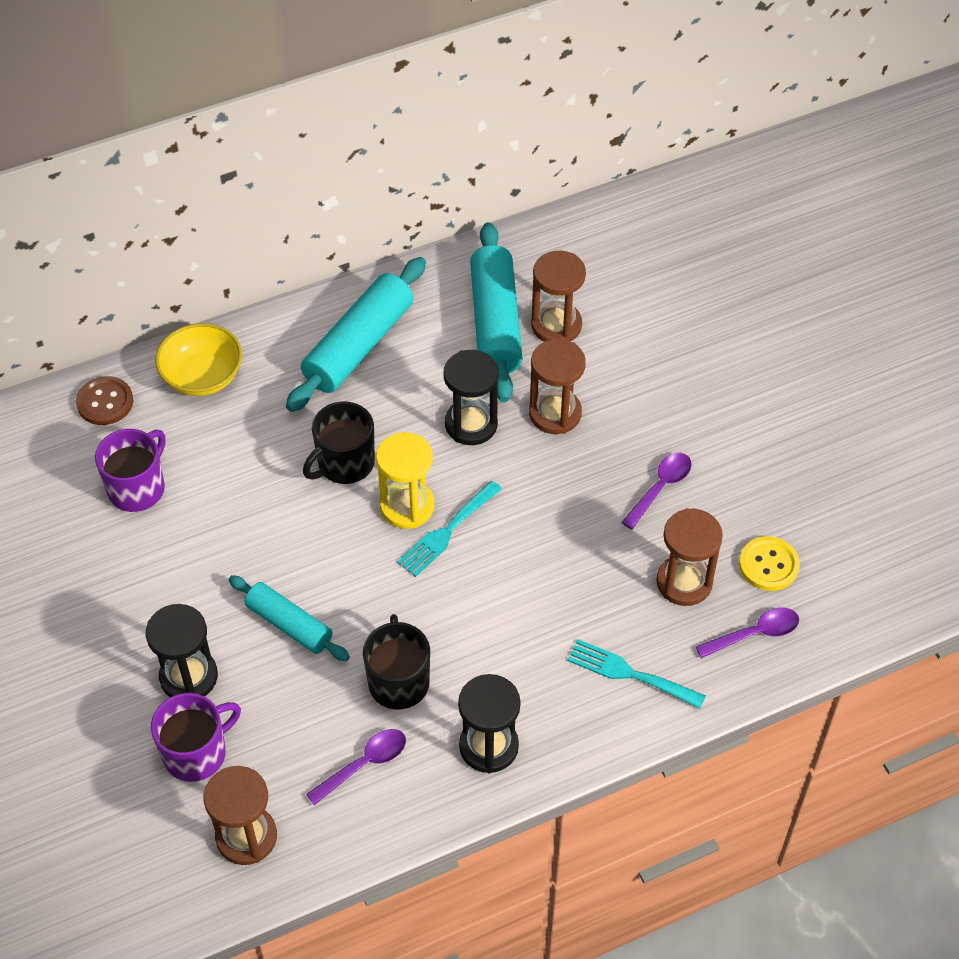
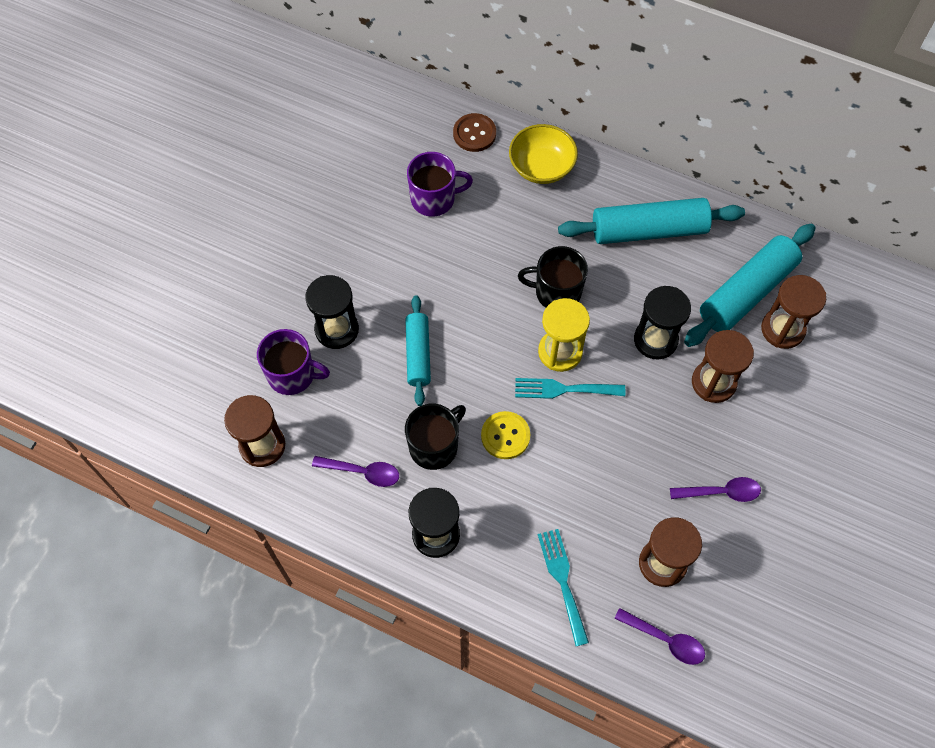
camera: 50 degrees right, 10 degrees up
(768, 565) = (728, 609): yellow button -> yellow button (505, 436)

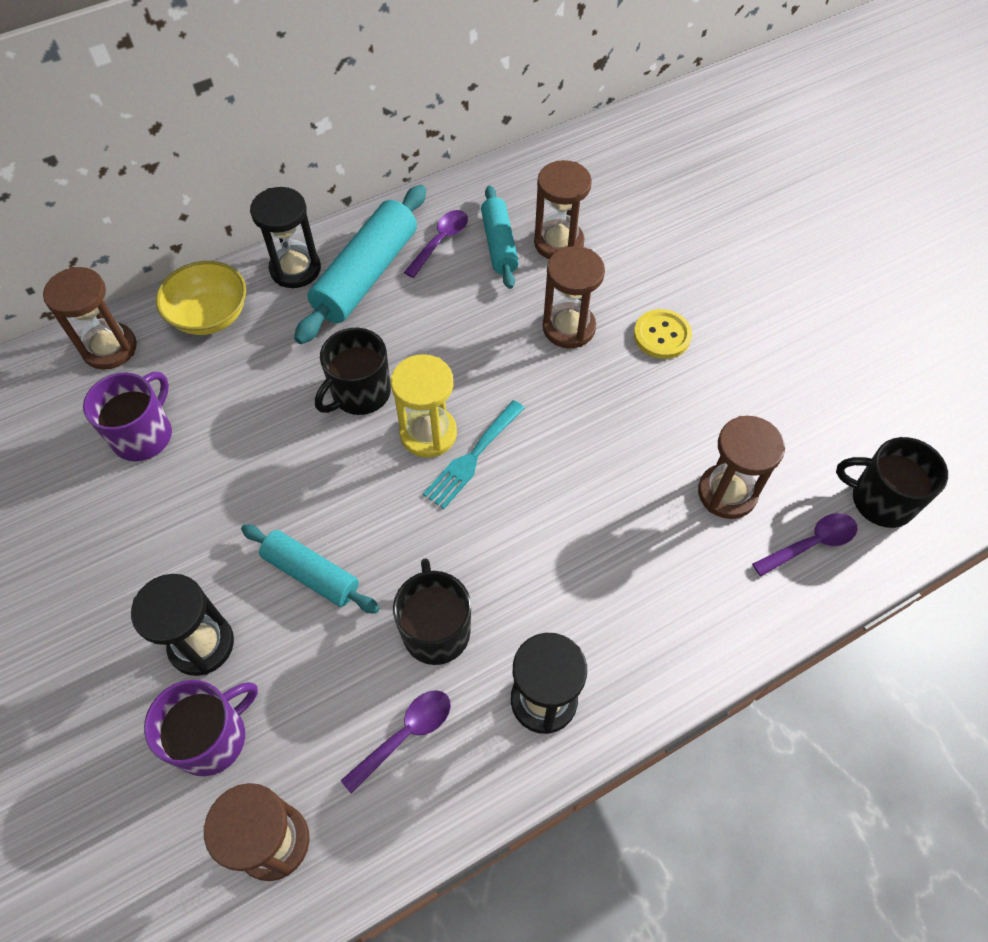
camera: 55 degrees left, 5 degrees down
(474, 134) = (110, 348): brown button -> brown hourglass
(505, 436) = (481, 548): yellow button -> yellow button (662, 335)
(562, 581) = (686, 600): turquoise fork -> none
(655, 340) = (486, 344): black hourglass -> black hourglass (295, 269)
(721, 492) = (685, 395): purple spoon -> purple spoon (440, 241)
(739, 671) = (880, 500): none -> black mug
(746, 292) = (499, 244): turquoise rolling pin -> turquoise rolling pin, size x0.61

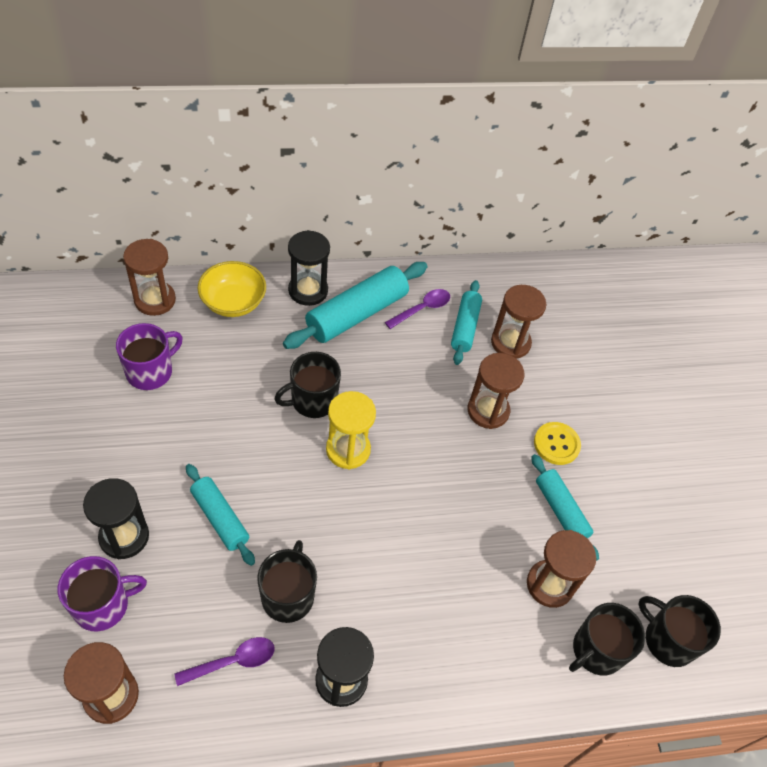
camera: 15 degrees right, 5 degrees down
(472, 457) = (371, 480): turquoise fork -> none
(701, 407) = (561, 511): none -> turquoise rolling pin
(811, 544) = (596, 650): purple spoon -> black mug

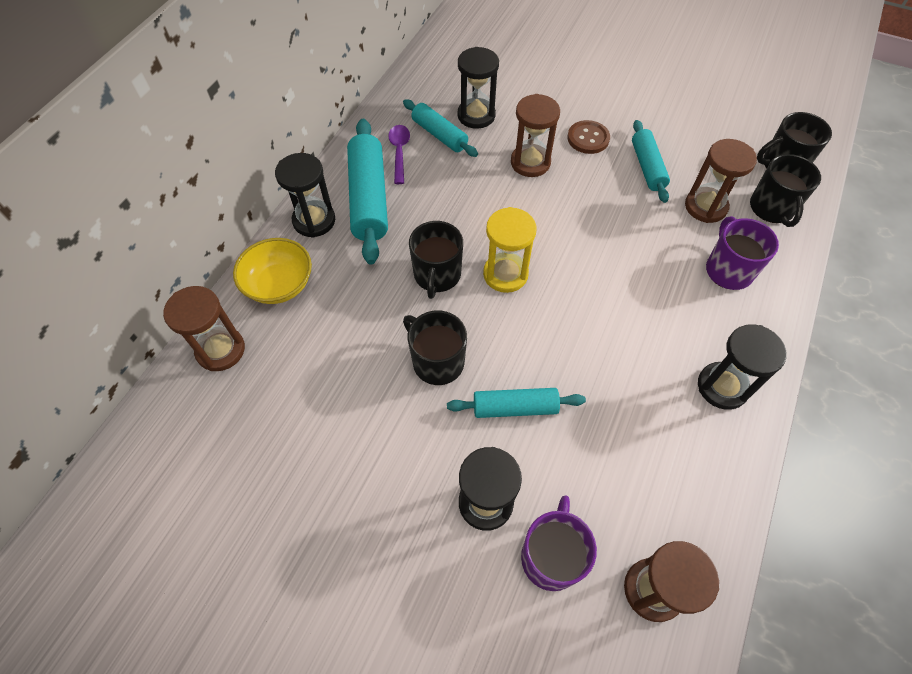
camera: 50 degrees left, 5 degrees up
(150, 371) = (307, 393): purple mug -> purple mug (728, 270)
(233, 661) = (666, 464): purple spoon -> none
(288, 596) = (624, 389): black mug -> black mug (437, 361)
(510, 343) = (476, 115): brown hourglass -> black hourglass
(556, 444) = (588, 138): yellow button -> brown button
(561, 511) = (647, 167): turquoise rolling pin -> turquoise rolling pin turned 75 degrees clockwise

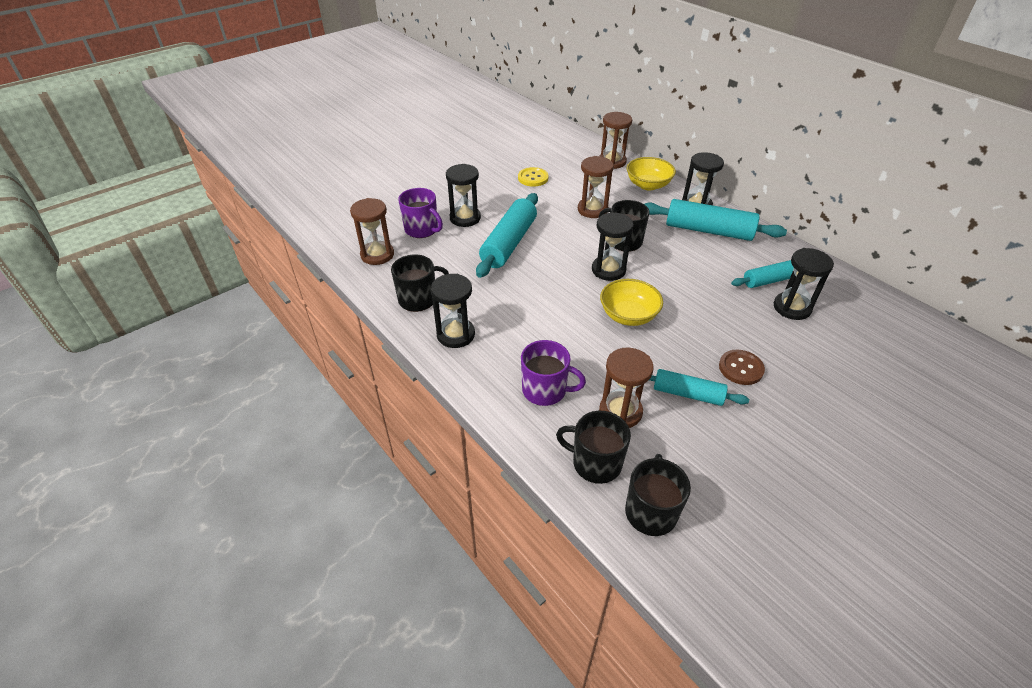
camera: 115 degrees right, 15 degrees down
(317, 450) = (533, 178): none -> yellow button
(399, 152) = (755, 255): purple spoon -> none
(437, 361) = (558, 225): black mug -> black mug (418, 299)
(505, 274) = (608, 270): yellow hourglass -> black hourglass
(515, 408) = (509, 243): turquoise rolling pin -> turquoise rolling pin, size x1.64
(530, 162) = (719, 320): brown hourglass -> brown hourglass (592, 210)
(574, 234) = (628, 315): none -> yellow bowl

